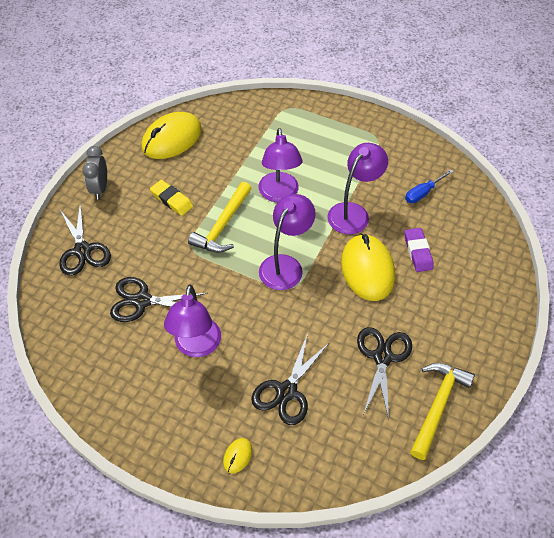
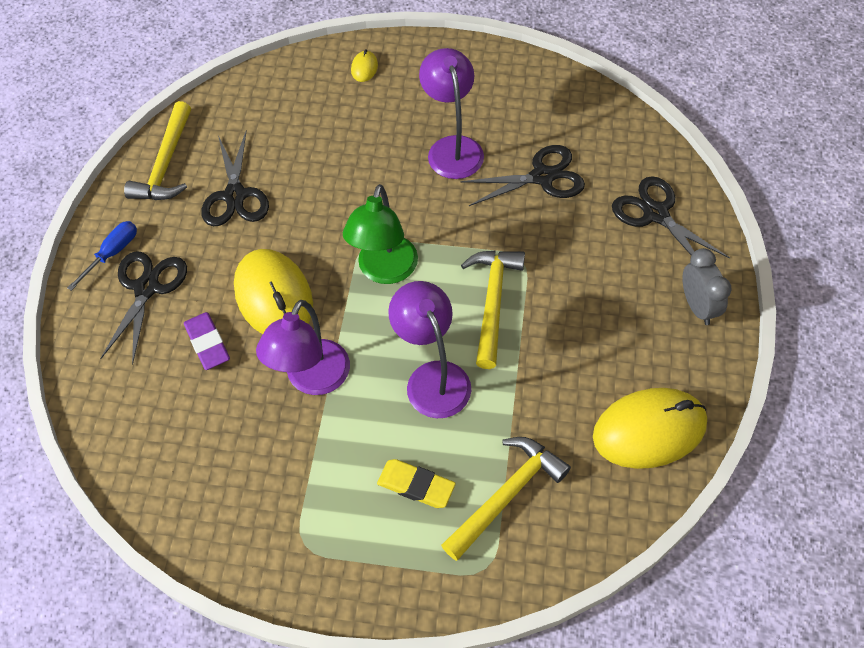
camera: 165 degrees right, 5 degrees up
(171, 200) = (585, 320): yellow eraser -> yellow eraser (416, 485)
(172, 139) = (649, 430): yellow mouse -> yellow mouse turned 45 degrees clockwise
(263, 132) = (506, 495): none -> yellow hammer
(285, 265) = (385, 271): purple lamp -> green lamp
(286, 391) = (334, 133): black scissors -> black scissors (147, 288)
(423, 193) = (210, 448): blue screwdriver -> blue screwdriver (112, 253)

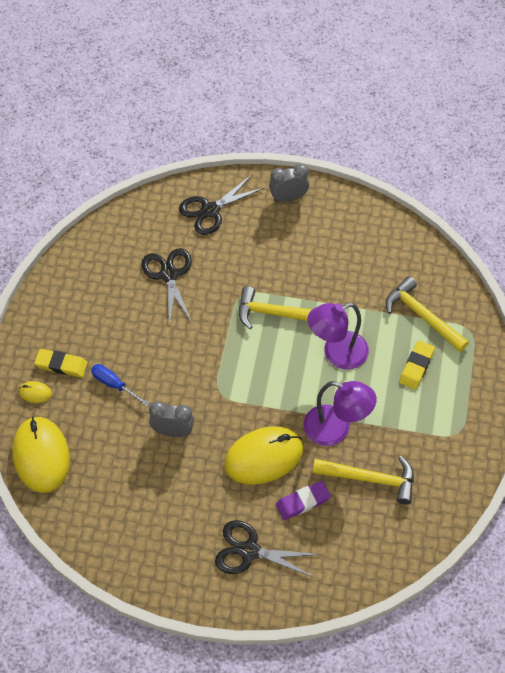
camera: 90 degrees left, 0 degrees up
(112, 253) = (213, 582): blue screwdriver -> blue screwdriver (114, 384)
(166, 164) = (122, 547): yellow hammer -> yellow hammer (370, 479)
(235, 195) = (162, 490): black scissors -> none
(312, 199) = (173, 431): none -> grey clock
(385, 271) = (246, 381): green lamp -> none
(402, 86) = (61, 365): none -> yellow eraser
(452, 148) = (133, 332): purple lamp -> none
(649, 430) = (378, 236): yellow mouse -> yellow mouse (41, 456)

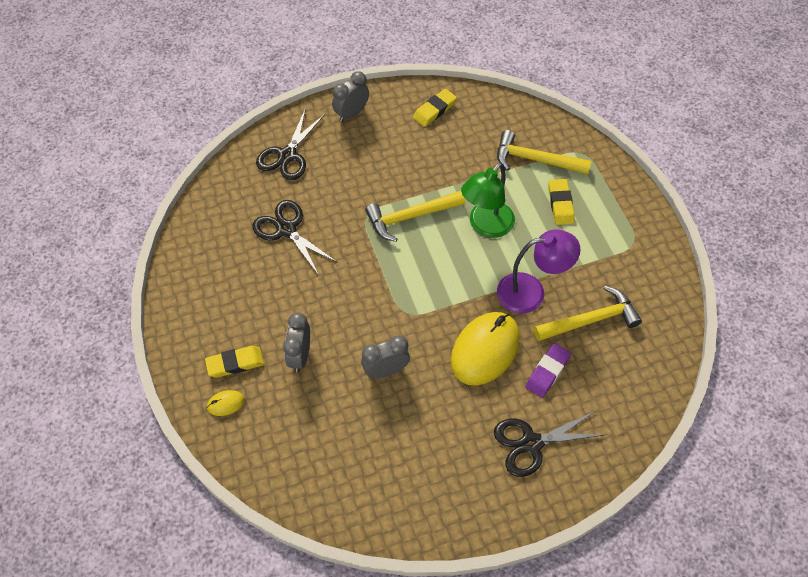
camera: 30 degrees left, 0 degrees up
(41, 456) = (272, 462): yellow mouse -> none
(114, 384) = (300, 356): blue screwdriver -> grey clock
(337, 354) = (486, 226): purple lamp -> green lamp
(363, 228) = (434, 110): none -> yellow eraser

